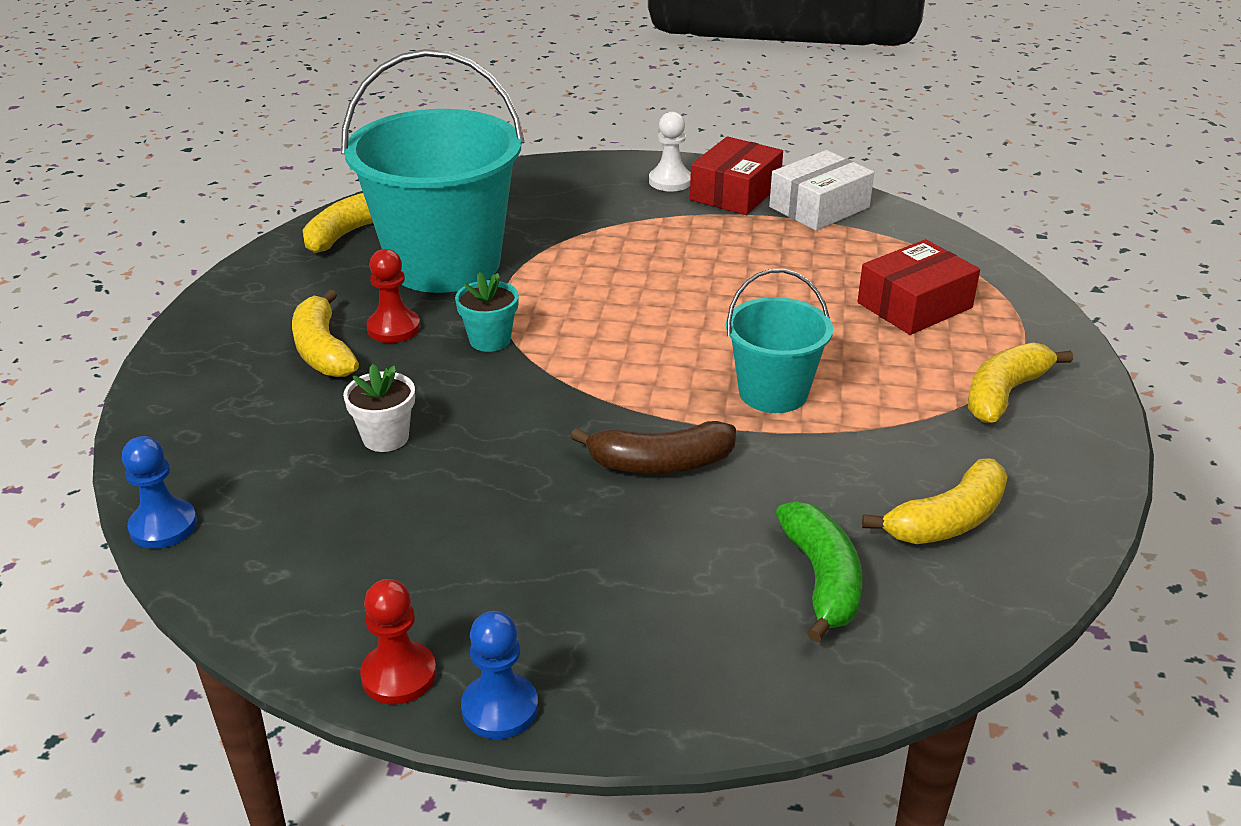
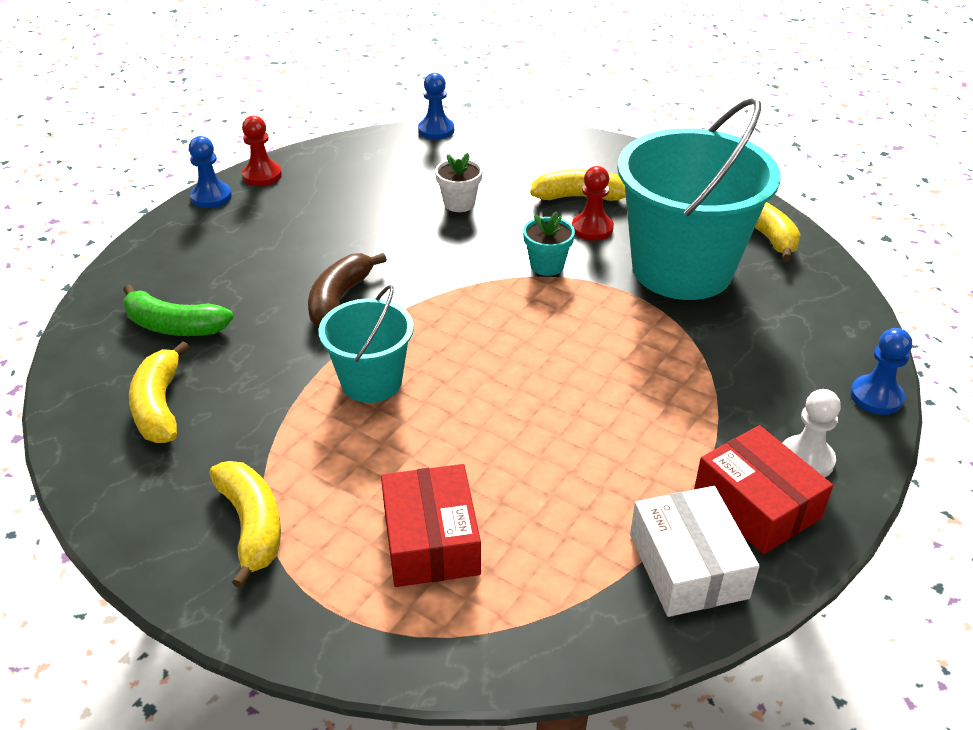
camera: 115 degrees right, 5 degrees up
(572, 164) = (876, 397): none -> blue pawn

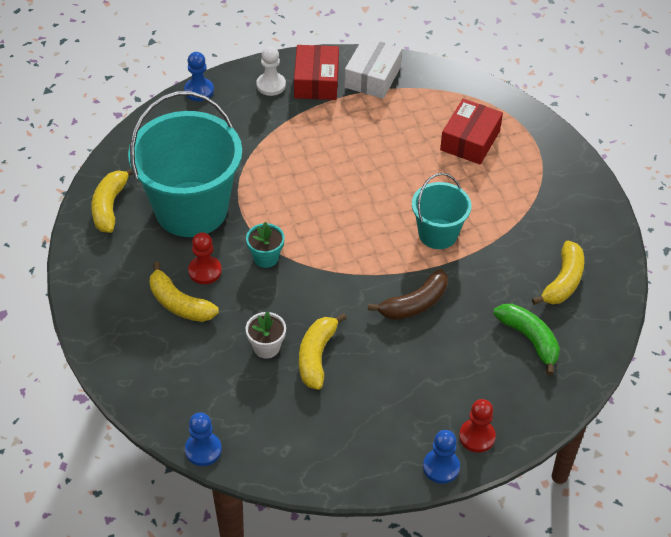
camera: 145 degrees left, 10 degrees up
(252, 525) = (546, 188): yellow banana -> yellow banana (316, 356)
(262, 176) = (386, 472): red pawn -> red pawn (477, 436)

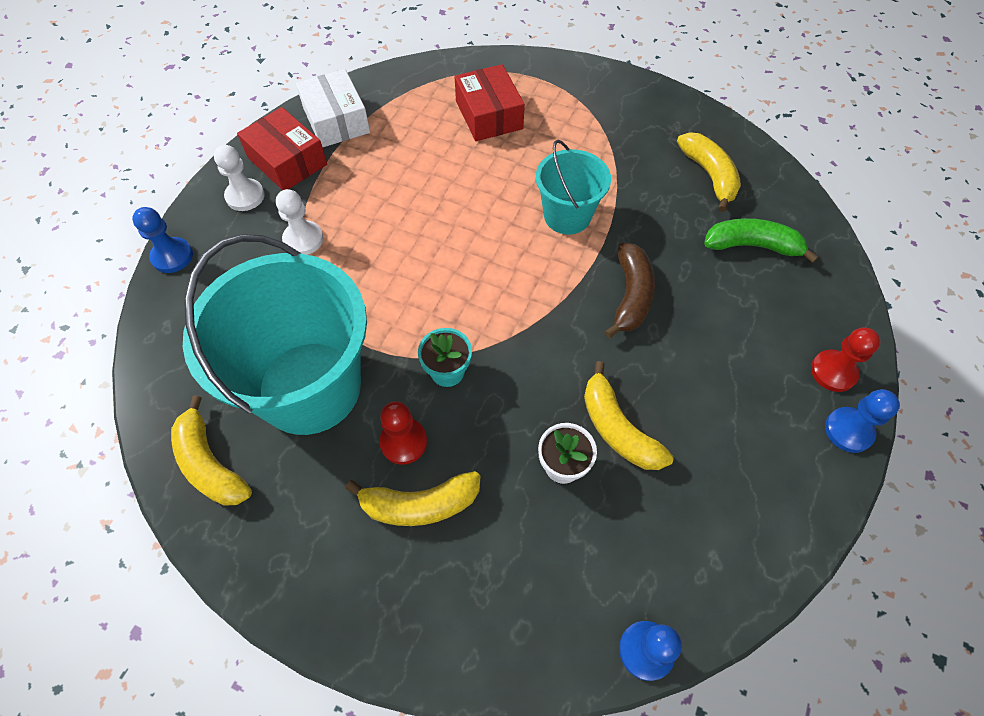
camera: 45 degrees left, 10 degrees up
(274, 132) = (303, 239): none -> white pawn

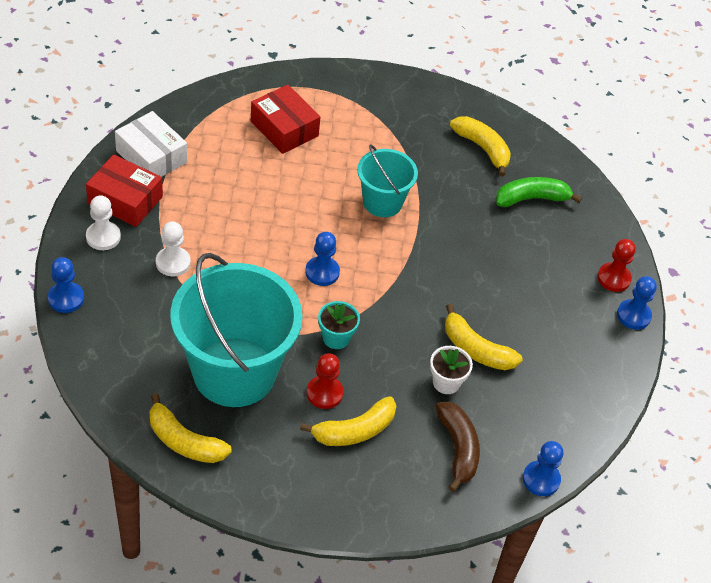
camera: 25 degrees left, 10 degrees down
(464, 285) = (322, 272): none -> blue pawn
(630, 296) = (453, 254): brown banana -> brown banana (458, 449)

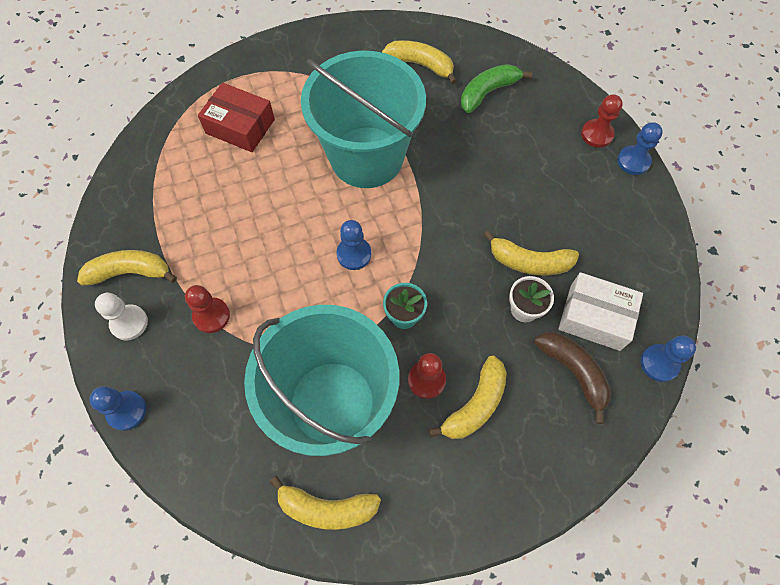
camera: 20 degrees left, 15 degrees up
(125, 200) = (130, 272): red box -> yellow banana
(151, 156) = (132, 214): white box -> white box (594, 317)
(173, 263) = (211, 316): white pawn -> red pawn
(382, 202) = (367, 157): turquoise bucket -> turquoise bucket, size x1.88

